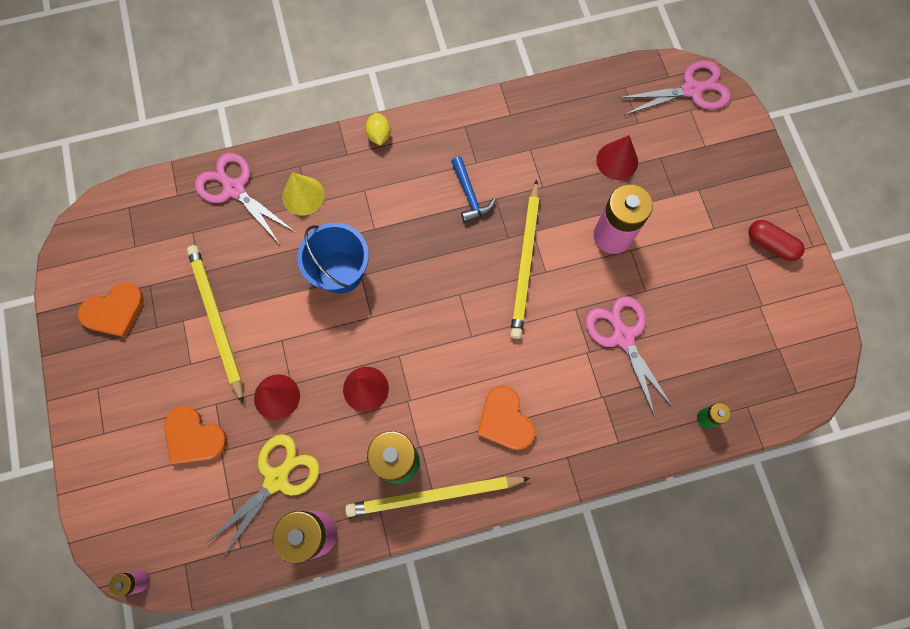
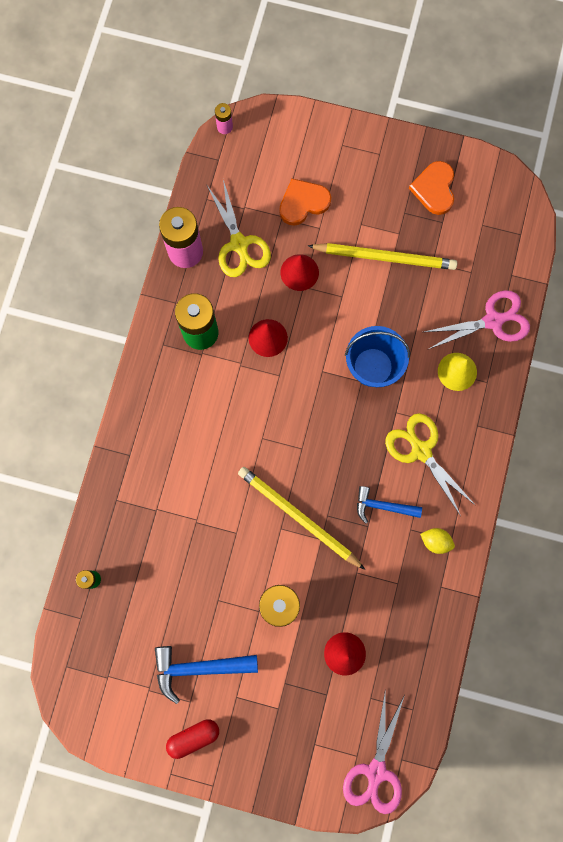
camera: 120 degrees right, 5 degrees up
(379, 135) = (481, 462): yellow lemon -> yellow lemon (435, 541)
(398, 190) = (420, 450): none -> yellow scissors
(434, 496) = (161, 344): yellow pencil -> none
(505, 420) = (183, 426): orange heart -> none
(622, 336) = (192, 556): pink scissors -> none
(713, 273) = (198, 668): none -> blue hammer

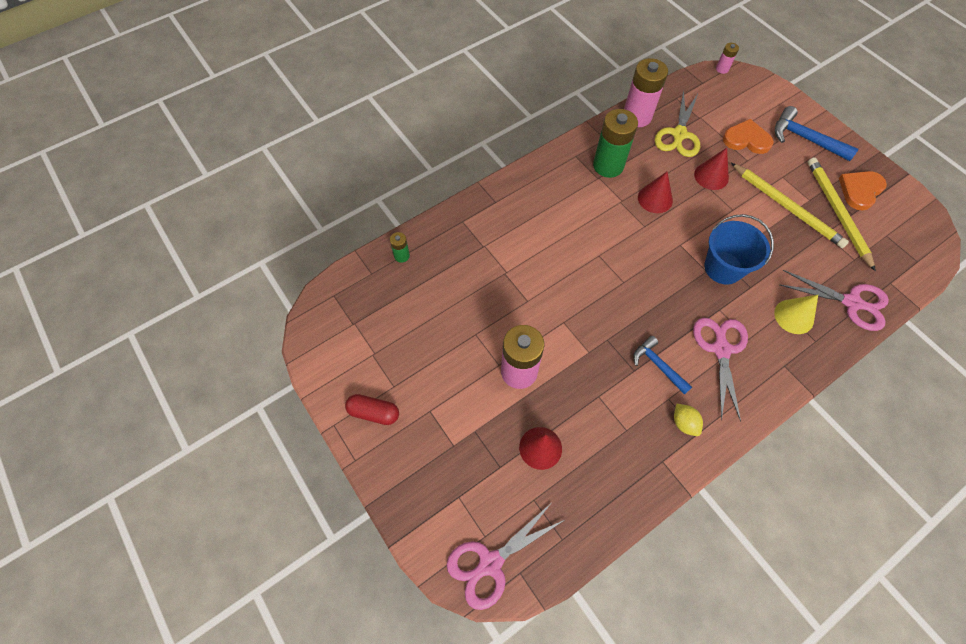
camera: 40 degrees right, 15 degrees down
(198, 668) = (421, 368): blue hammer -> blue hammer (804, 139)
(298, 517) = (583, 324): yellow pencil -> yellow pencil (837, 212)
(420, 450) = (721, 349): yellow scissors -> pink scissors

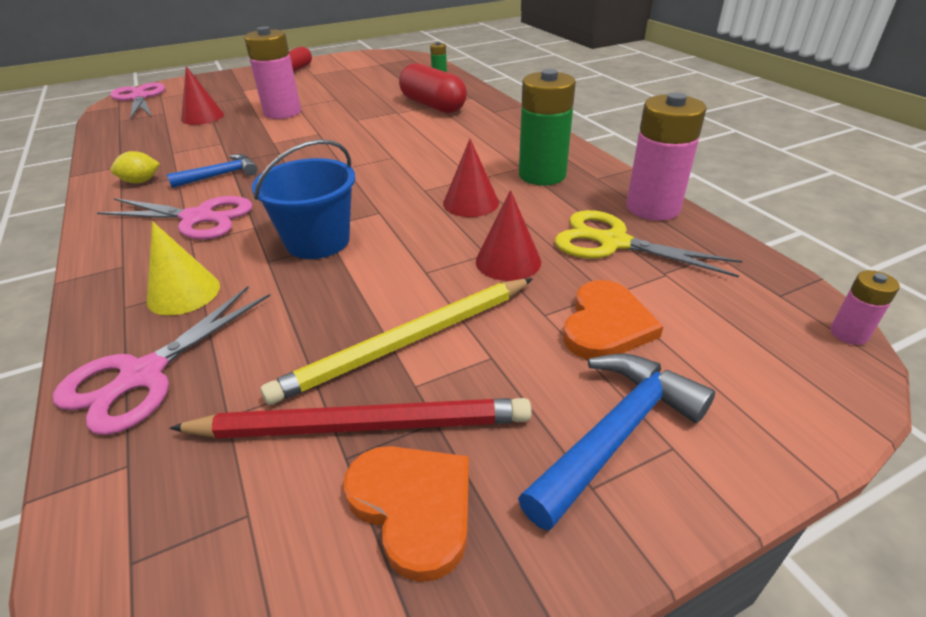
camera: 100 degrees right, 25 degrees down
(487, 247) = (433, 105): none -> red capsule
(837, 212) = (361, 425): yellow pencil -> red pencil

